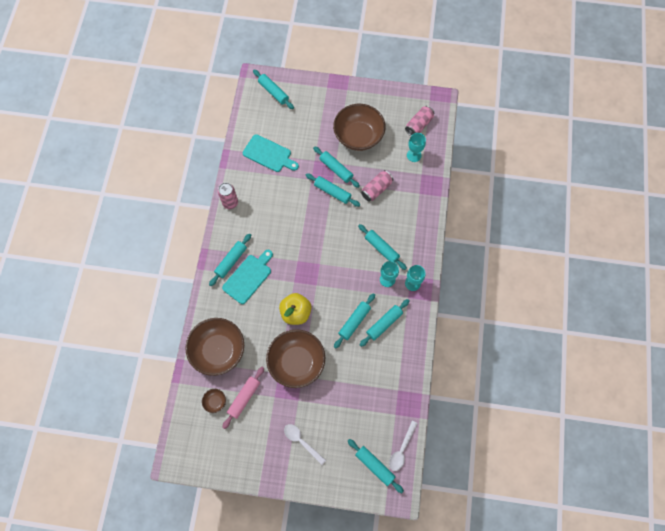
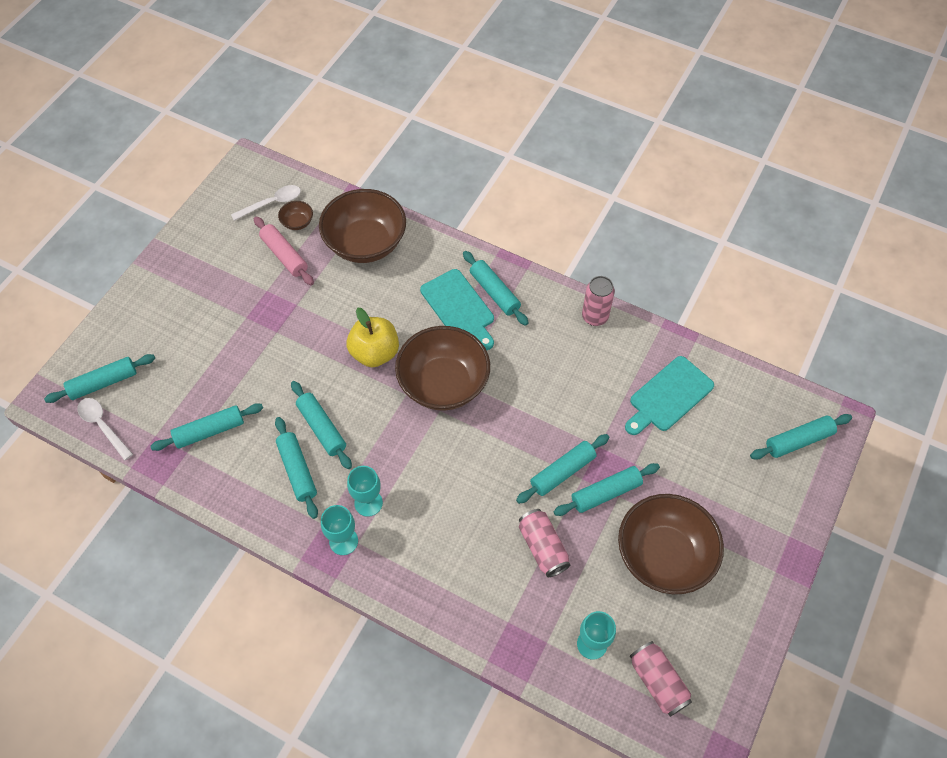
camera: 110 degrees right, 10 degrees down
(296, 362) = (300, 331): brown bowl -> brown bowl (443, 383)
(302, 441) = (188, 305): white spoon -> white spoon (272, 203)
(381, 248) = (426, 514): turquoise rolling pin -> turquoise rolling pin (210, 431)

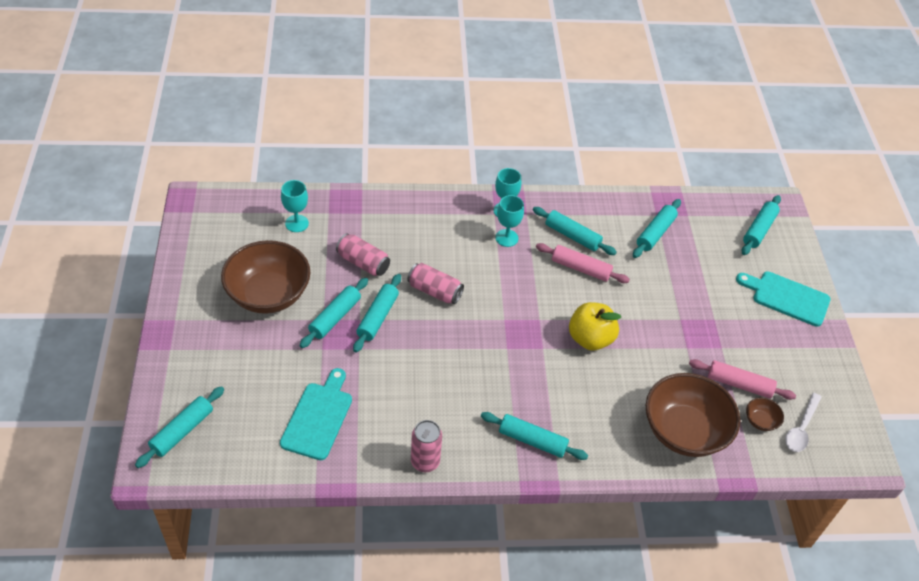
camera: 145 degrees right, 10 degrees down
(103, 426) = (727, 206): white spoon -> none
(322, 428) = (580, 268): turquoise rolling pin -> pink rolling pin
(443, 383) = (516, 340): brown bowl -> none
(459, 308) = (552, 410): turquoise cutting board -> turquoise cutting board (787, 297)
(658, 682) = (241, 221): pink can -> pink can (434, 291)

